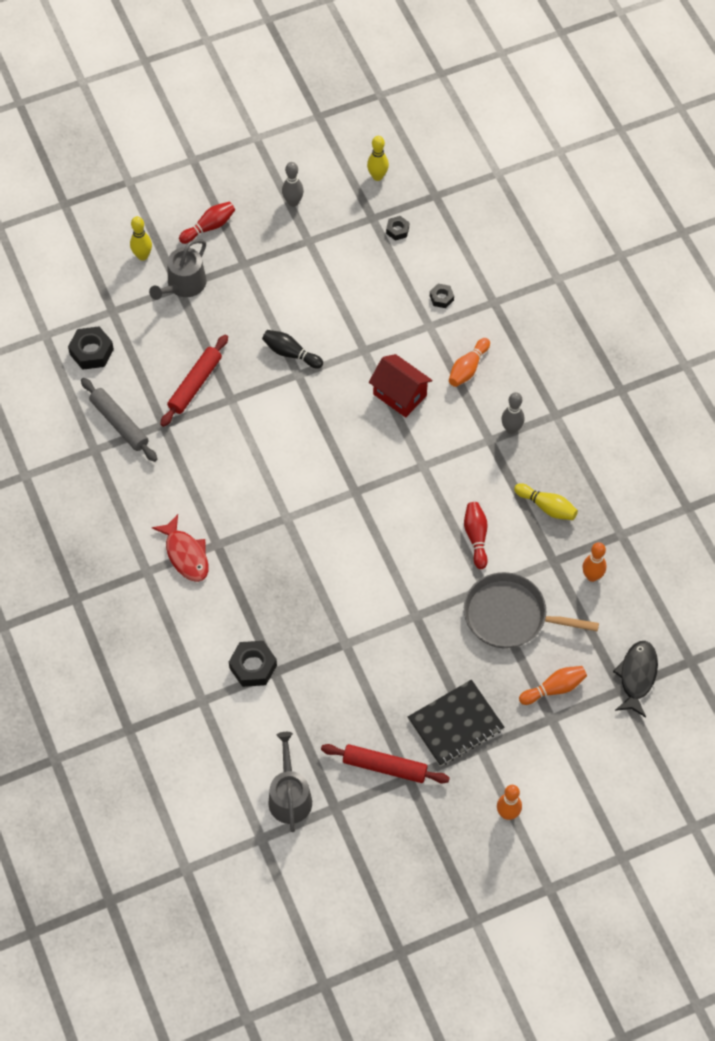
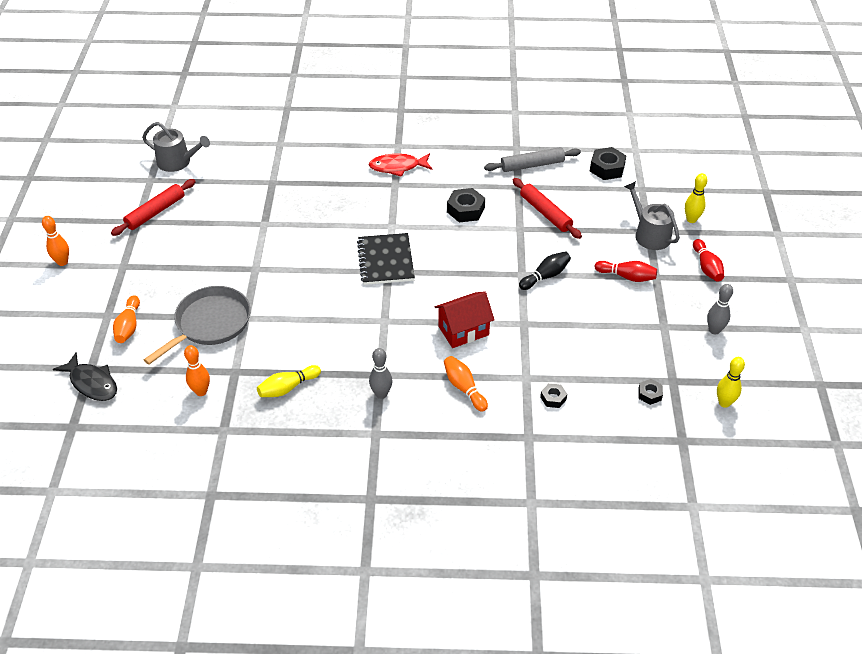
camera: 115 degrees right, 15 degrees down
(253, 666) = (284, 173): black nut -> black nut (465, 210)
(455, 724) = (152, 259): black notebook -> black notebook (386, 260)
(476, 537) = (294, 329): red bowling pin -> red bowling pin (627, 276)

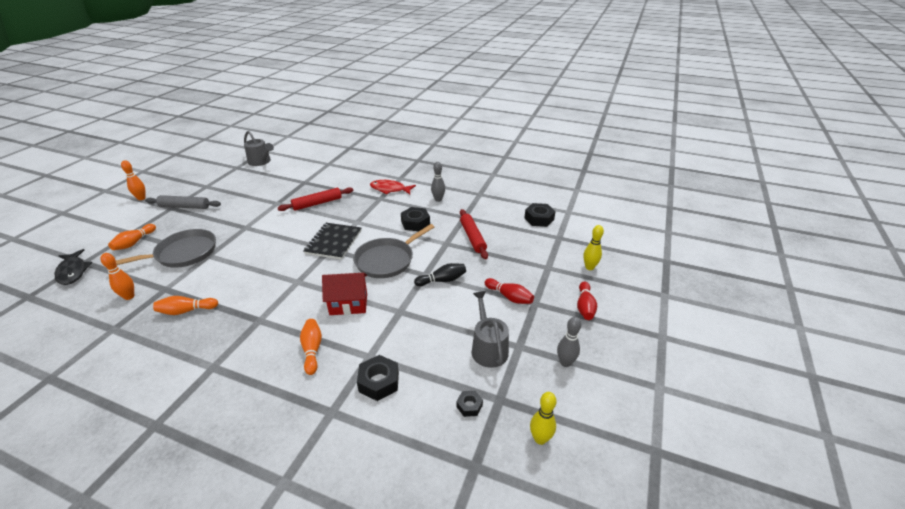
camera: 20 degrees right, 10 degrees down
(155, 212) = (221, 184): red rolling pin -> red rolling pin (317, 203)
(288, 388) = (186, 311): yellow bowling pin -> orange bowling pin
(381, 394) = (246, 335): grey bowling pin -> grey bowling pin (438, 199)
(467, 268) = (387, 260): none -> grey pan
(532, 165) = (483, 206): grey rolling pin -> grey rolling pin (185, 207)
(553, 398) = (379, 382): black nut -> black nut, size x1.74
(649, 234) = (547, 270): grey watering can -> grey watering can (488, 348)

